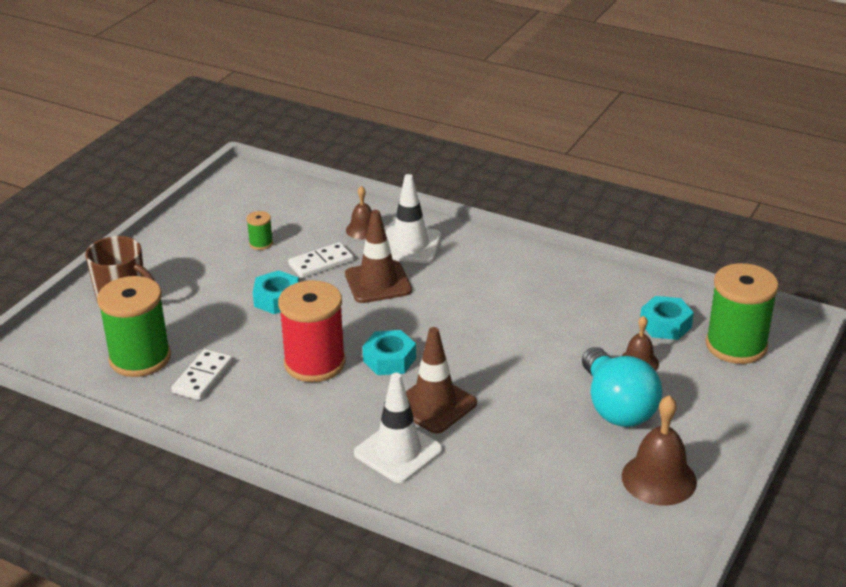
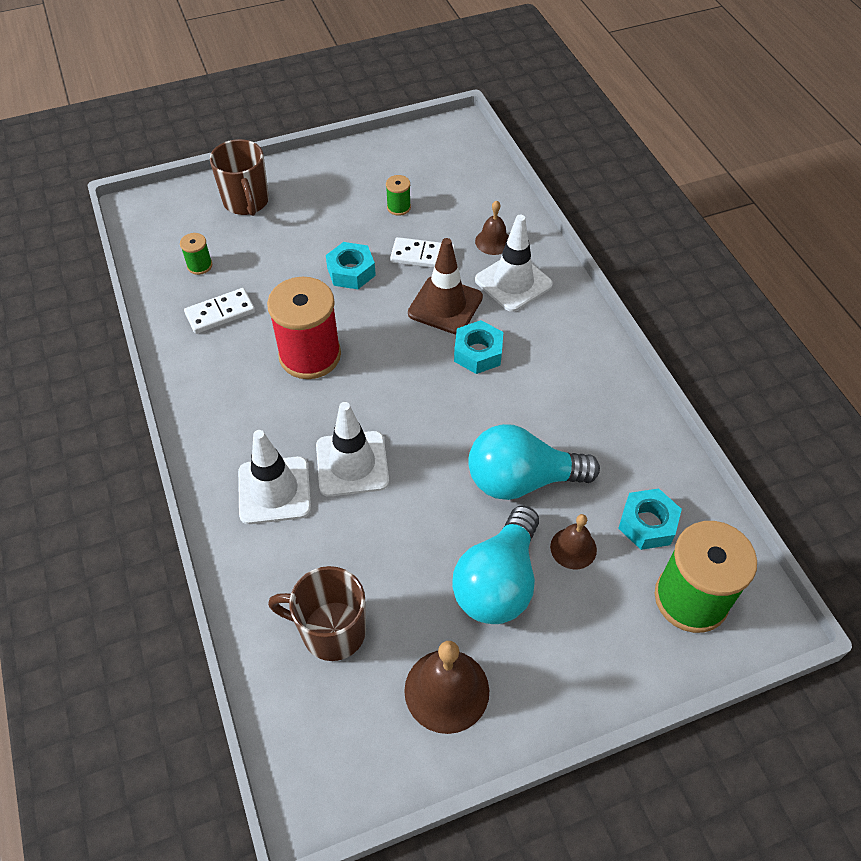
camera: 40 degrees right, 20 degrees up
(140, 358) = (199, 265): green spool -> green spool, size x0.44
(389, 360) = (368, 392): turquoise nut -> turquoise nut (478, 353)
(434, 405) = (352, 464): brown traffic cone -> white traffic cone
(545, 498) = (331, 631): none -> brown mug
(560, 347) = (521, 480): none -> turquoise light bulb

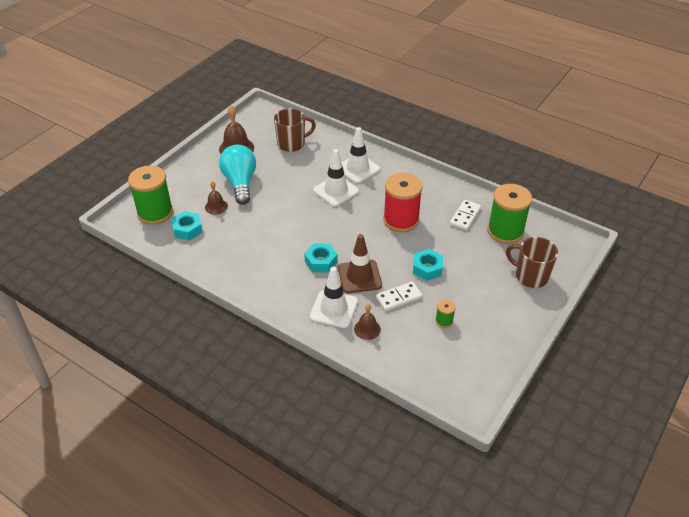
camera: 145 degrees right, 10 degrees down
(199, 265) = (505, 231): green spool -> green spool, size x2.28
(521, 480) = (256, 219): turquoise light bulb -> none

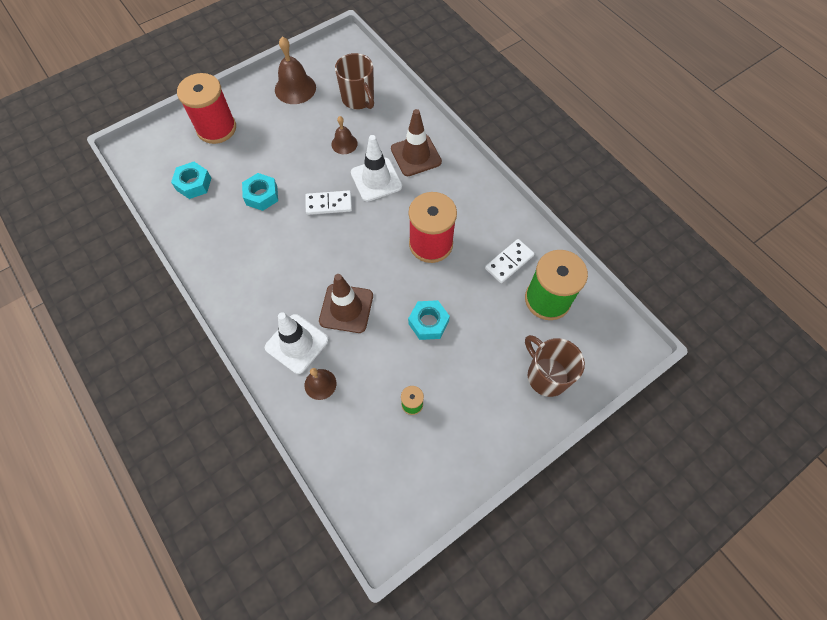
camera: 20 degrees right, 20 degrees up
(155, 213) = (171, 151): green spool -> none
(185, 189) = (216, 128): none -> red spool
(216, 206) = (237, 162): brown bell -> brown bell (344, 144)
(240, 183) = (277, 137): turquoise light bulb -> none
(292, 144) = (358, 99): brown mug -> brown mug turned 60 degrees clockwise
(321, 261) = (313, 273): turquoise nut -> turquoise nut (261, 195)
(357, 169) = (416, 155): white traffic cone -> brown traffic cone
(398, 297) = (376, 353): white domino -> white domino (329, 204)

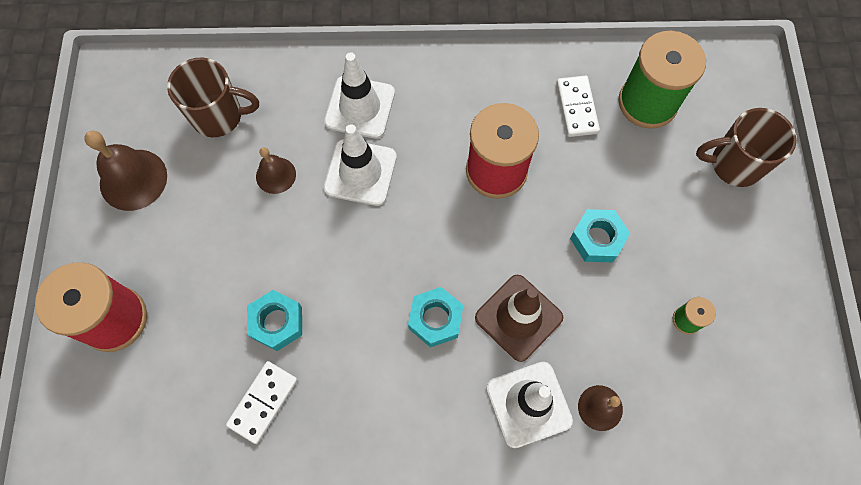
camera: 55 degrees left, 5 degrees up
(193, 184) = (186, 402): turquoise nut -> turquoise nut (435, 319)
(329, 204) = (354, 248): white domino -> white domino (263, 402)
(416, 155) = (360, 107): brown traffic cone -> white traffic cone

